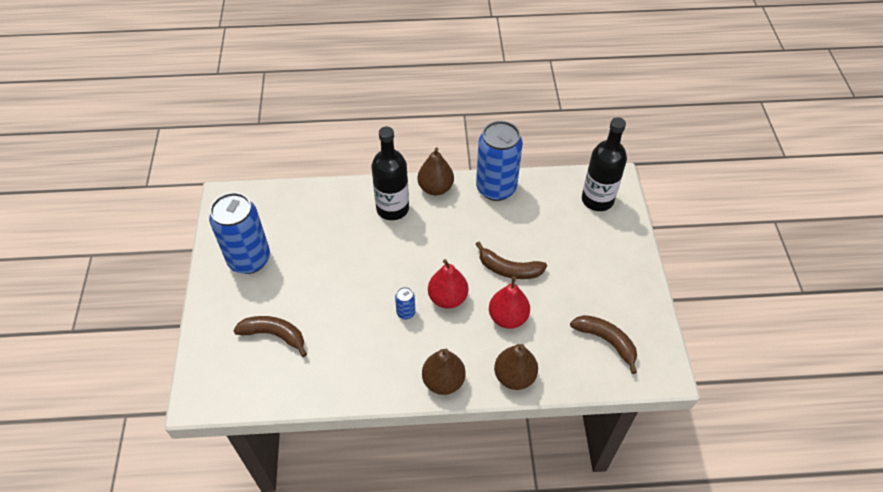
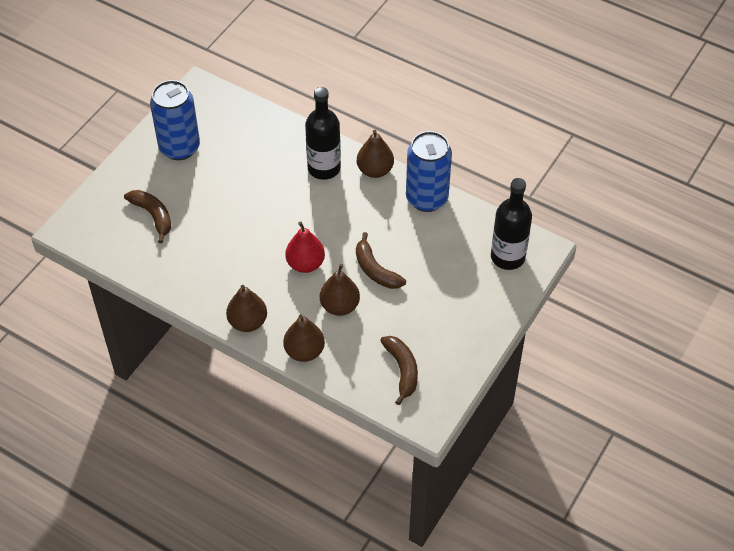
camera: 35 degrees right, 0 degrees up
(406, 312) = (263, 256): blue can -> none
(508, 317) = (340, 306): red pear -> brown pear

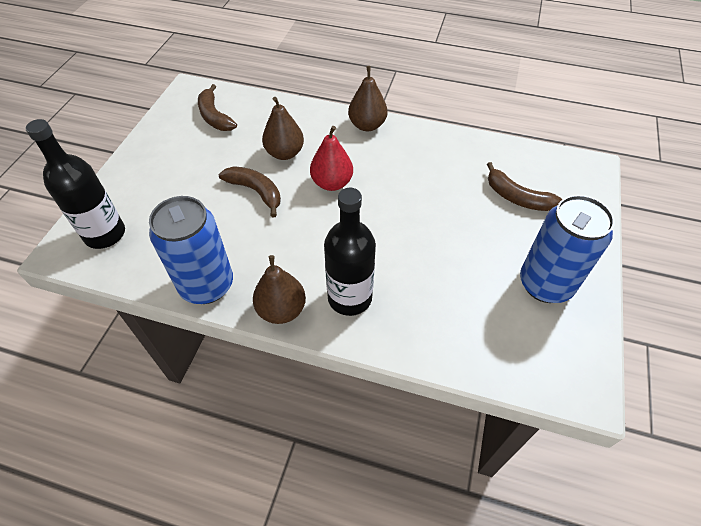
camera: 165 degrees right, 0 degrees up
(304, 351) = (307, 114): brown pear -> none

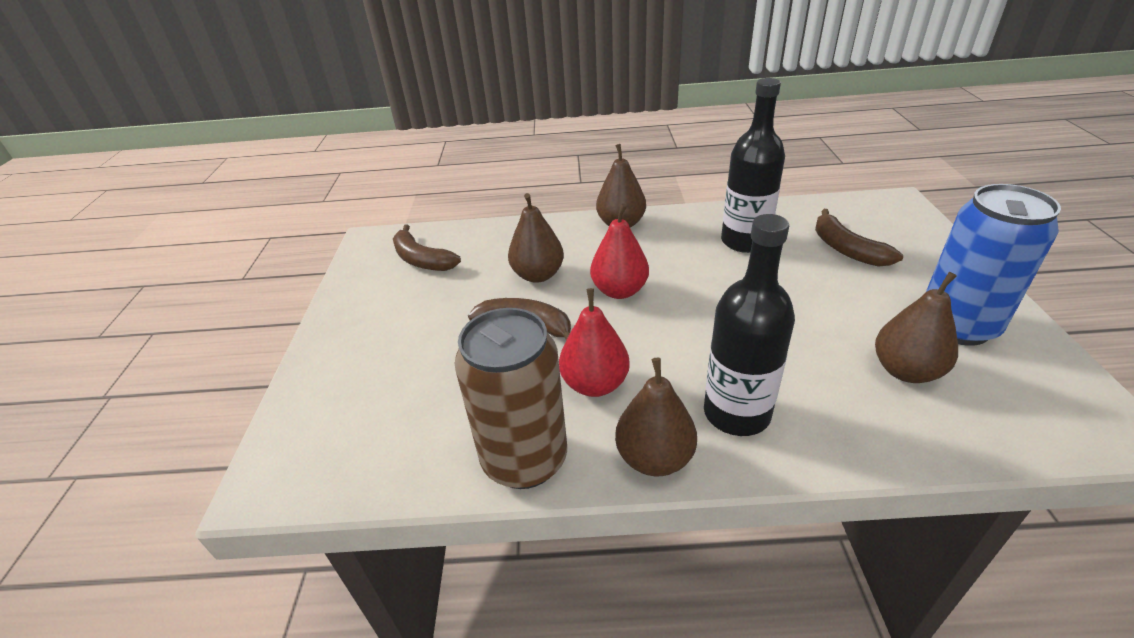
camera: 15 degrees left, 15 degrees down
(105, 234) = (329, 437): black bottle -> black bottle (744, 241)
(207, 285) = (524, 459): blue can -> brown can
(275, 249) = (595, 384): none -> red pear
(481, 305) = (906, 371): none -> brown pear
(517, 197) = (846, 249): brown banana -> brown banana turned 45 degrees clockwise

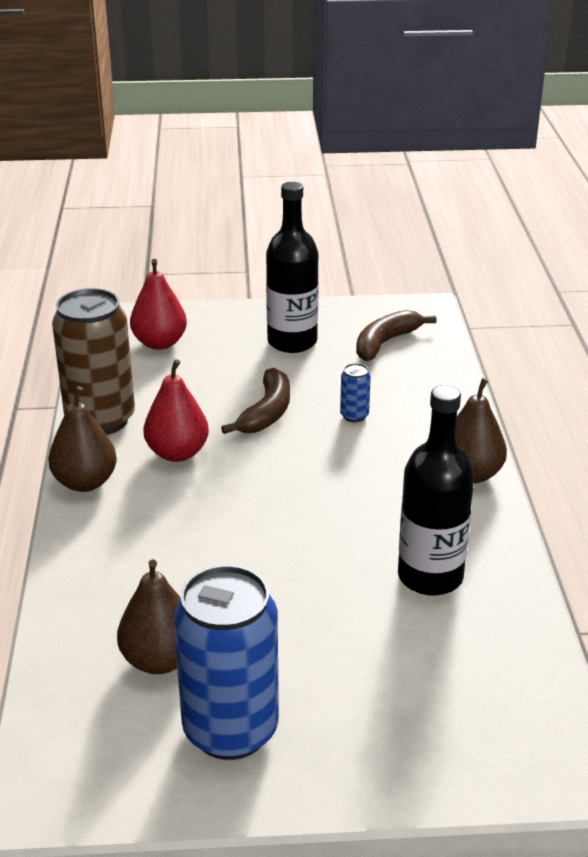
camera: 85 degrees right, 5 degrees down
(538, 275) = (354, 416): brown pear -> blue can
(619, 291) = (321, 470): red pear -> red pear (159, 343)
(736, 413) = (124, 532): black bottle -> black bottle (292, 342)
(846, 249) = (412, 671): brown banana -> none

